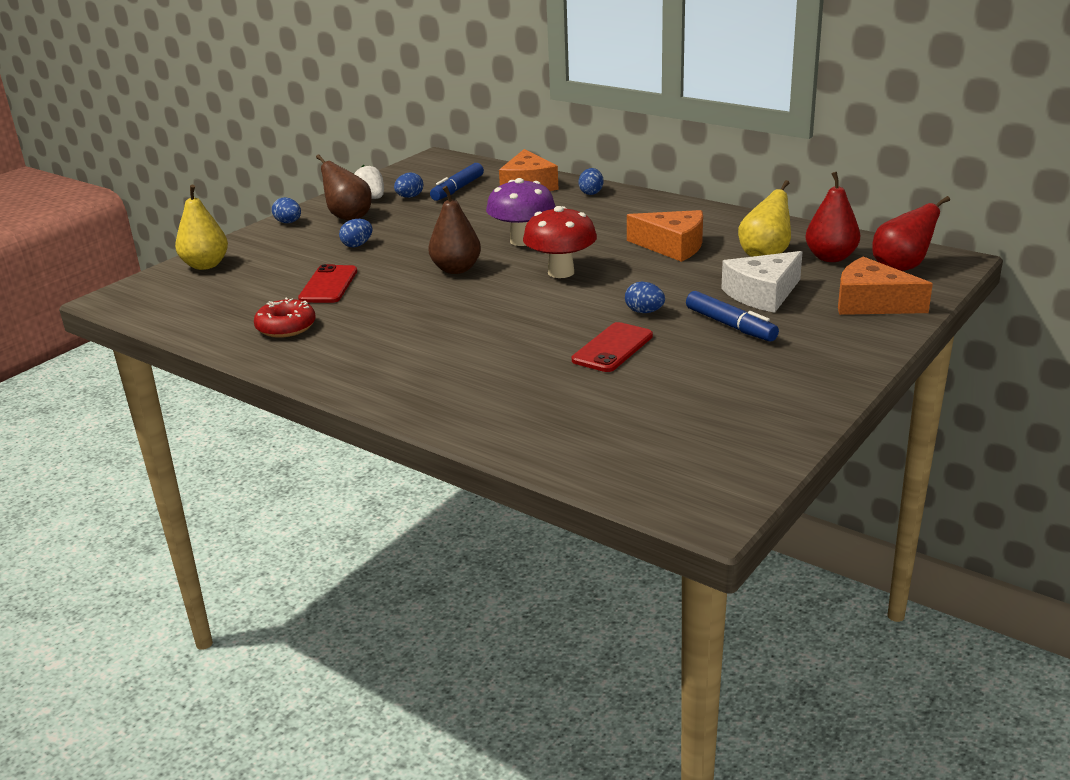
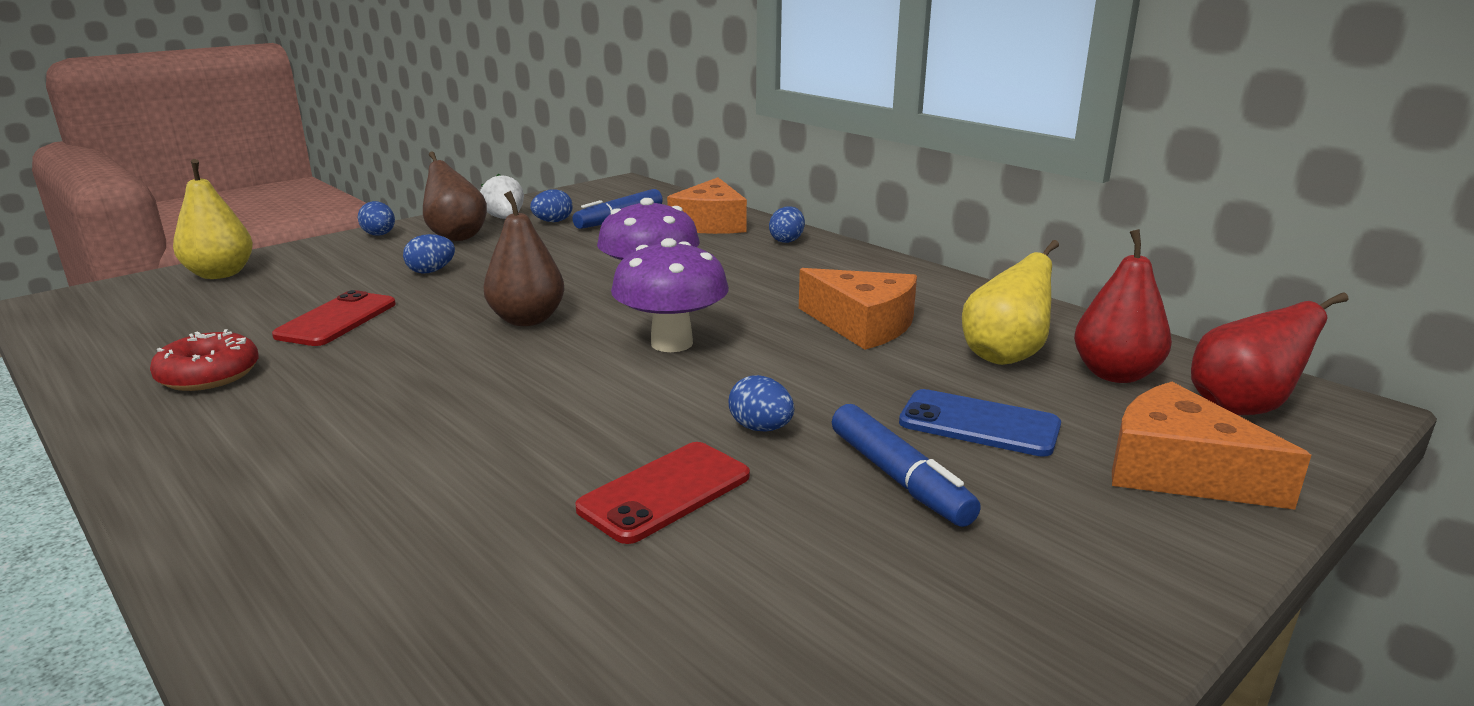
camera: 10 degrees right, 5 degrees down
(561, 272) = (671, 343): red mushroom -> purple mushroom
(762, 294) = (979, 424): white cheese -> blue phone

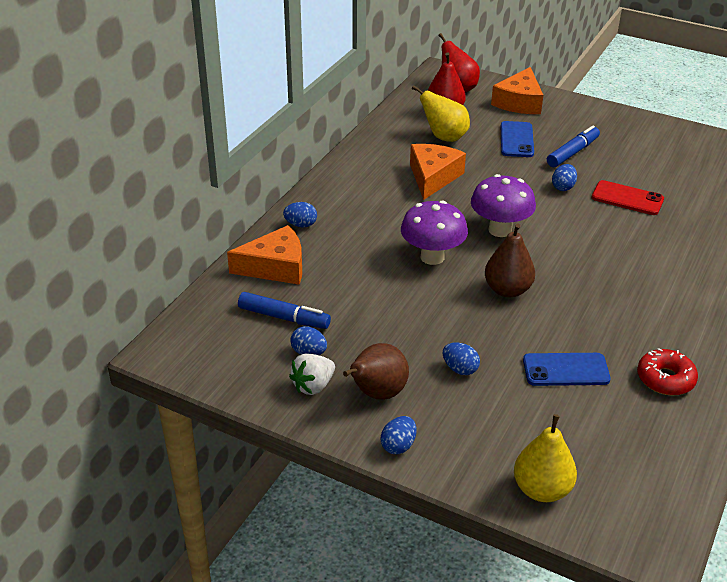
camera: 110 degrees left, 15 degrees up
(337, 320) = (566, 370): red phone -> blue phone

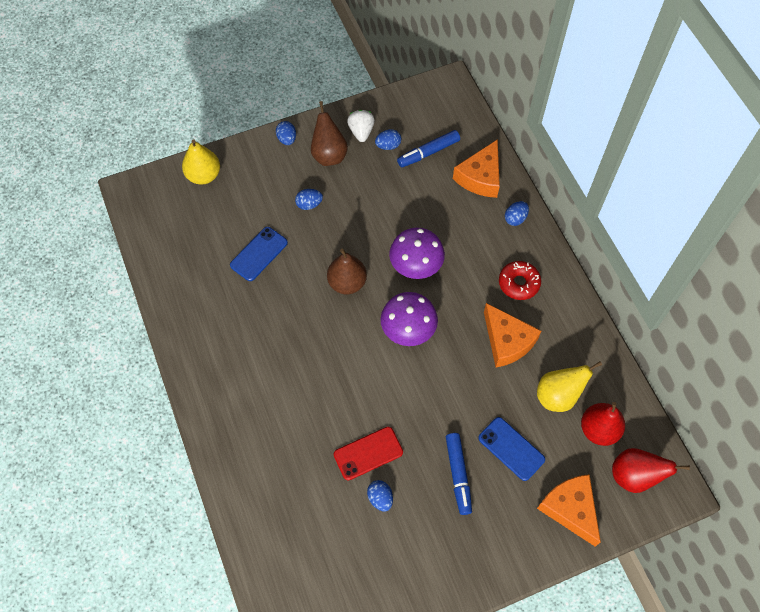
camera: 130 degrees right, 25 degrees up
(563, 187) = (420, 421): blue egg -> blue egg (380, 498)
(665, 379) = (204, 297): red donut -> red donut (519, 283)

